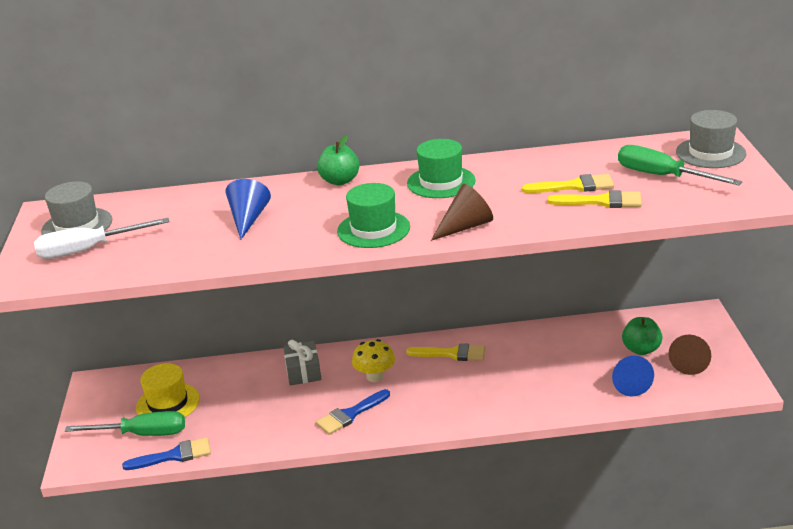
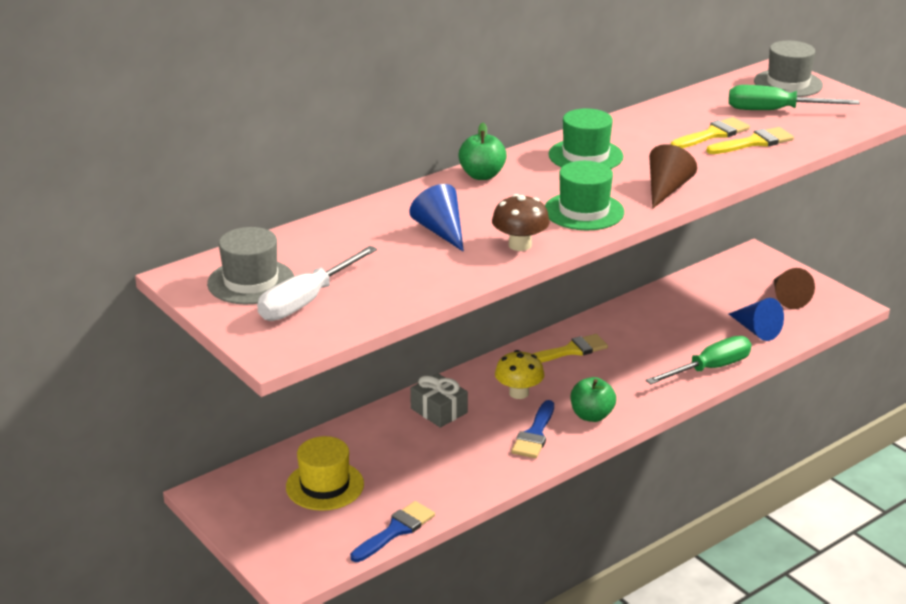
camera: 35 degrees left, 0 degrees up
(142, 434) = (333, 523): green screwdriver -> green screwdriver (709, 369)
(287, 245) = (520, 245): none -> brown mushroom
(641, 349) = (736, 299): green apple -> green apple (591, 415)

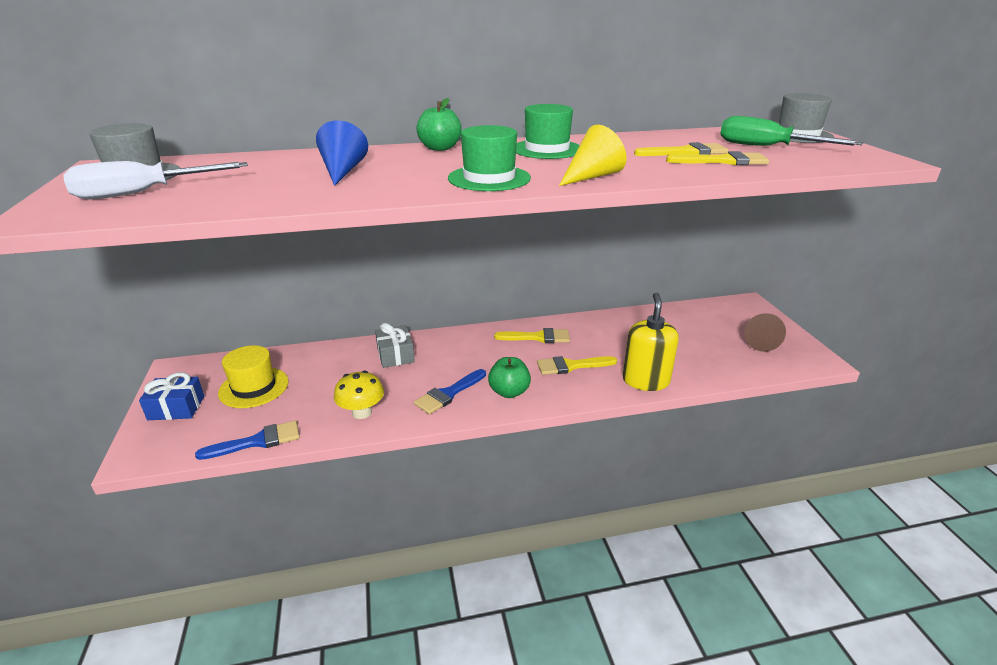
camera: 25 degrees right, 0 degrees up
(268, 528) = (176, 408): none -> blue gift
(519, 393) = (468, 358): yellow mushroom -> yellow mushroom (362, 412)
(520, 245) = (391, 189): brown mushroom -> none
(629, 373) = (571, 366): none -> yellow brush
(666, 189) = (591, 176): brown cone -> yellow cone
(709, 369) = (645, 380): green screwdriver -> yellow soap dispenser
(756, 330) = (712, 359): blue cone -> none

